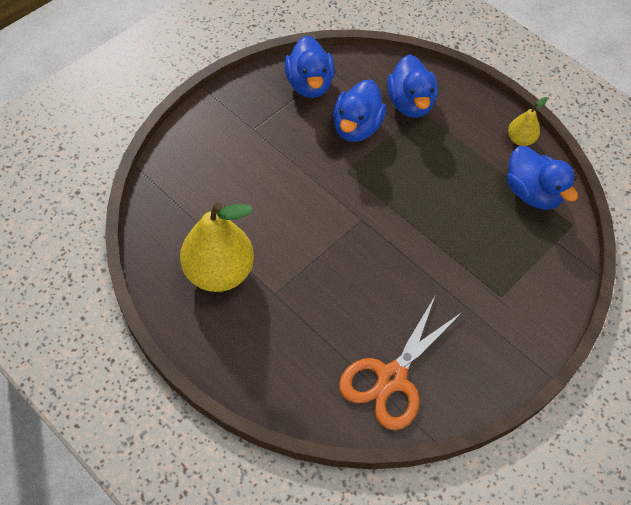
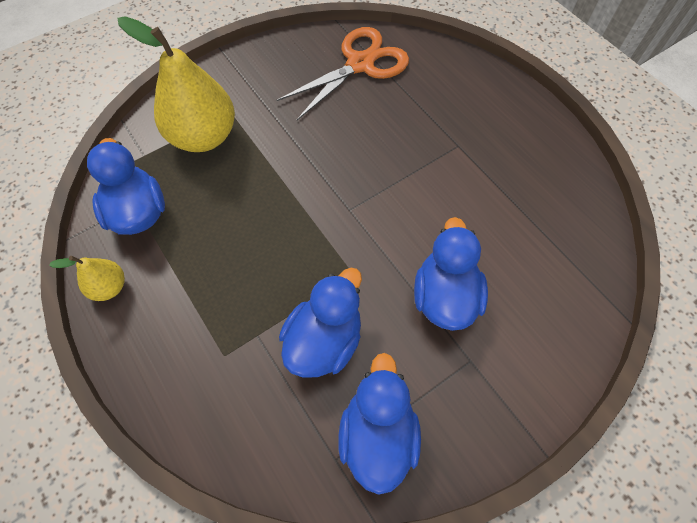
camera: 165 degrees left, 5 degrees up
(219, 272) = (516, 174): yellow pear -> yellow pear (203, 136)
(410, 103) = (234, 371): blue duck -> blue duck (445, 296)

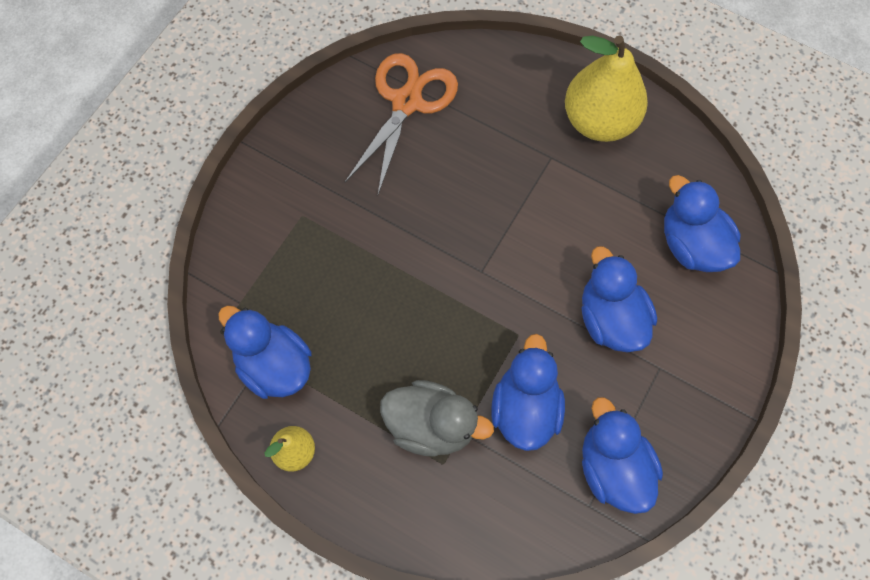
camera: 25 degrees left, 5 degrees up
(203, 136) = (290, 255): yellow pear -> yellow pear (599, 121)
(233, 317) = (431, 425): none -> grey duck
(554, 264) = (691, 245): none -> blue duck

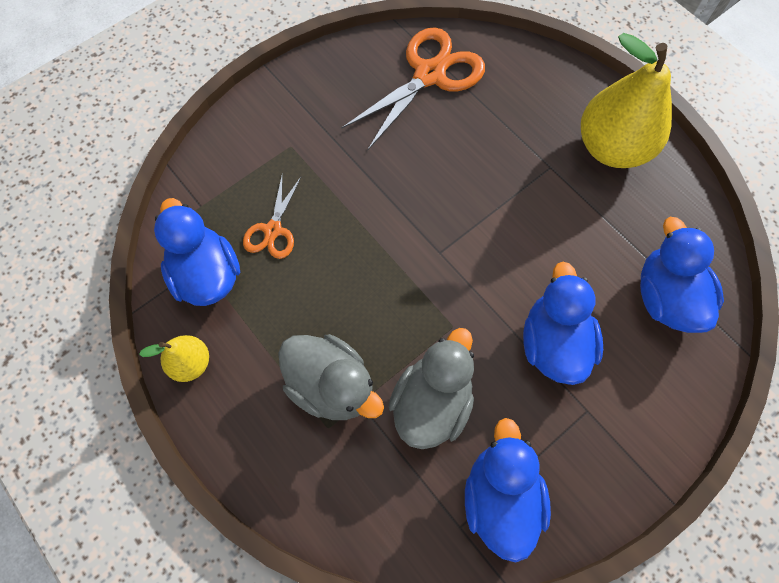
camera: 20 degrees right, 0 degrees up
(319, 302) = (273, 230): none -> orange scissors
(525, 408) = (432, 402): blue duck -> grey duck

